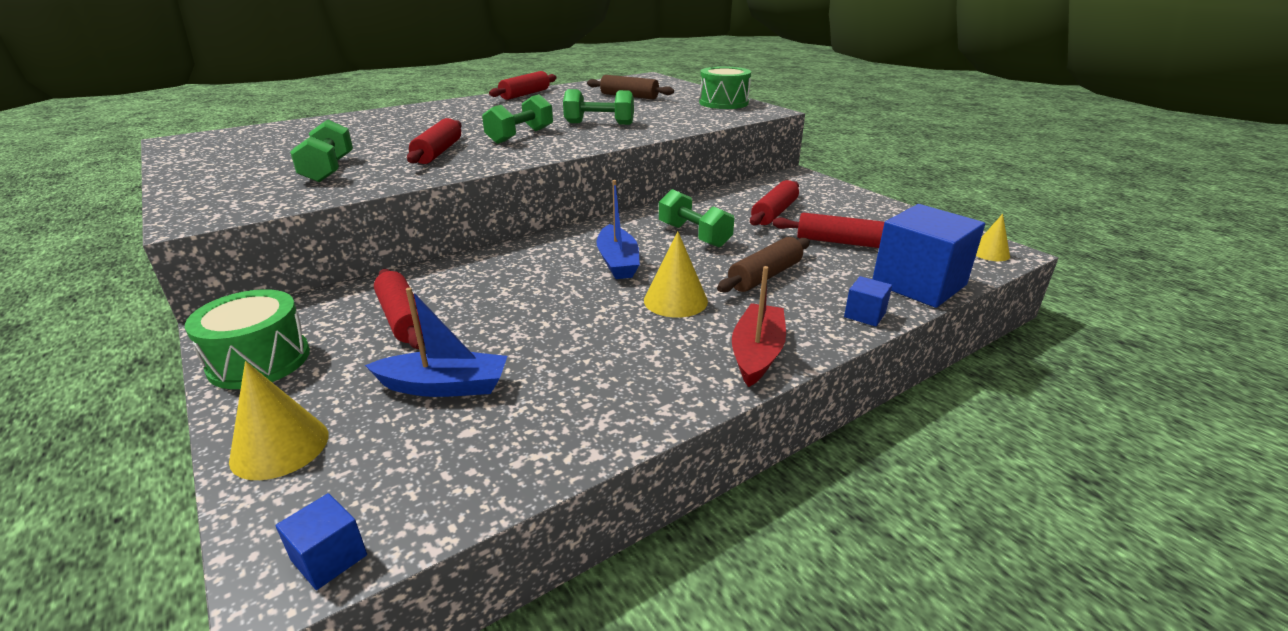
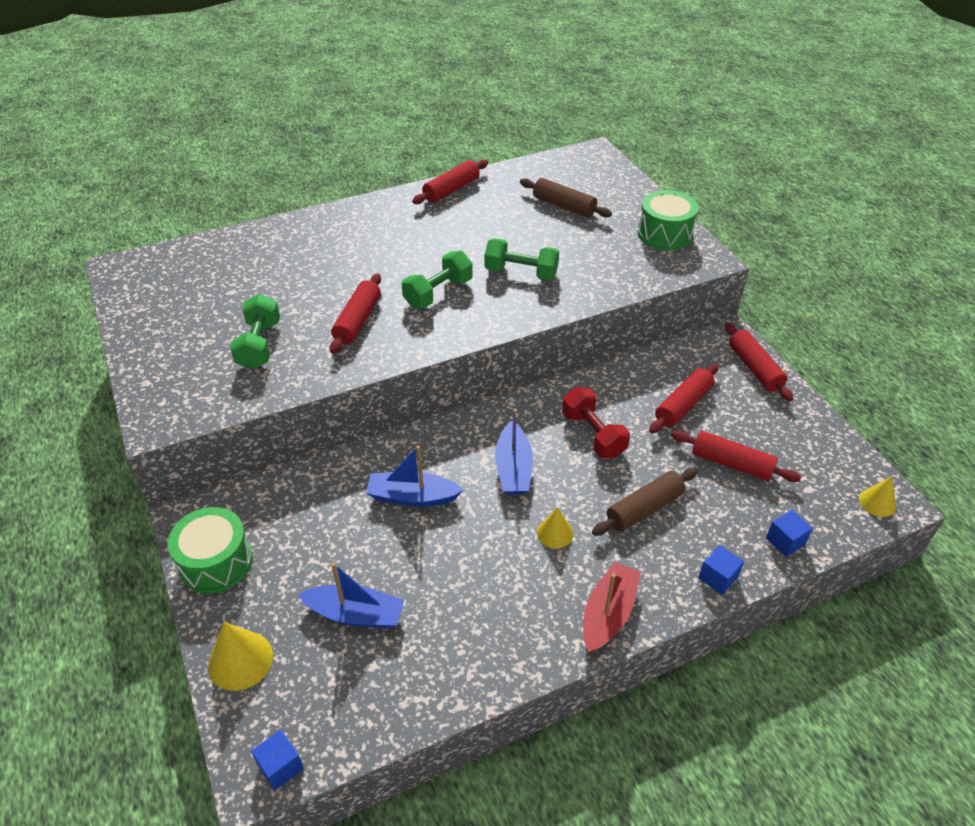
camera: 10 degrees right, 15 degrees up
(403, 319) = (323, 525): red rolling pin -> red rolling pin (755, 368)
(508, 289) = (412, 497): none -> blue boat
(675, 300) = (555, 533): yellow cone -> yellow cone, size x0.64
(694, 235) = (593, 434): green dumbbell -> red dumbbell
(919, 284) = (785, 541): blue cube -> blue cube, size x0.44

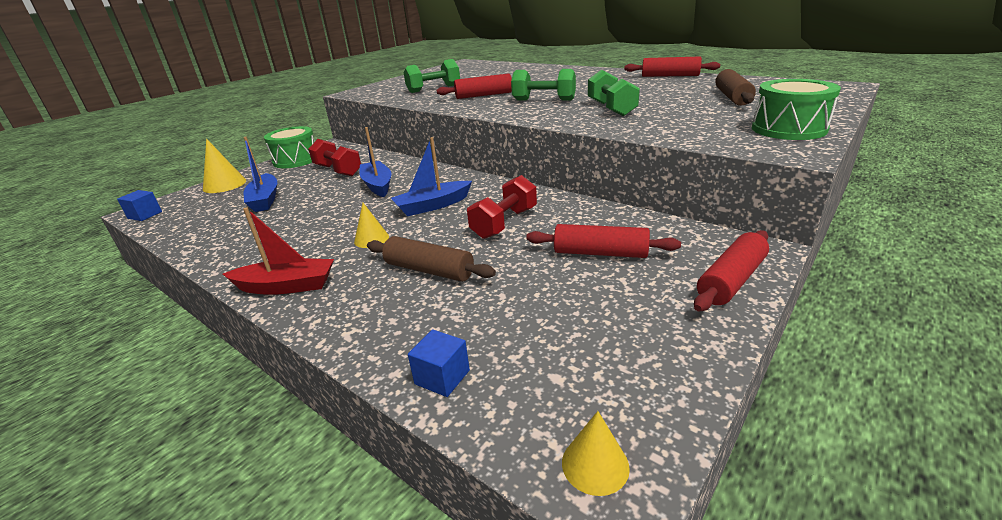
camera: 65 degrees right, 15 degrees down
(318, 523) = (338, 170): none -> red dumbbell
(718, 577) = (356, 337): blue cube -> none
(731, 463) = (542, 304): red rolling pin -> none

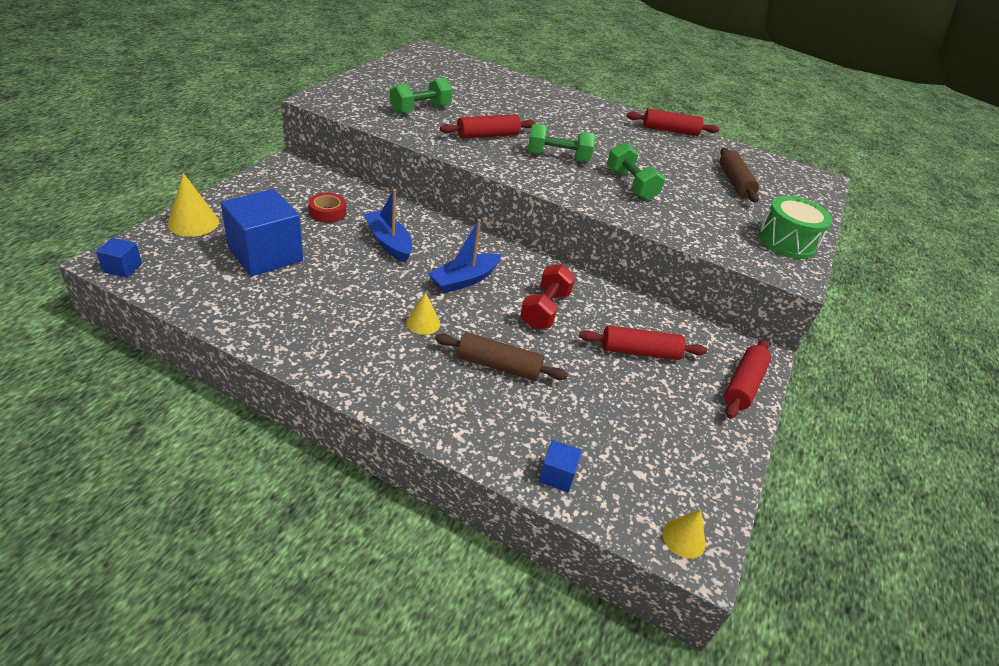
camera: 20 degrees left, 10 degrees up
(265, 200) = (265, 254): blue boat -> blue cube
(287, 286) = (370, 380): red boat -> none
(296, 160) = (261, 186): green drum -> none
(338, 170) = (327, 212): red dumbbell -> red tape

